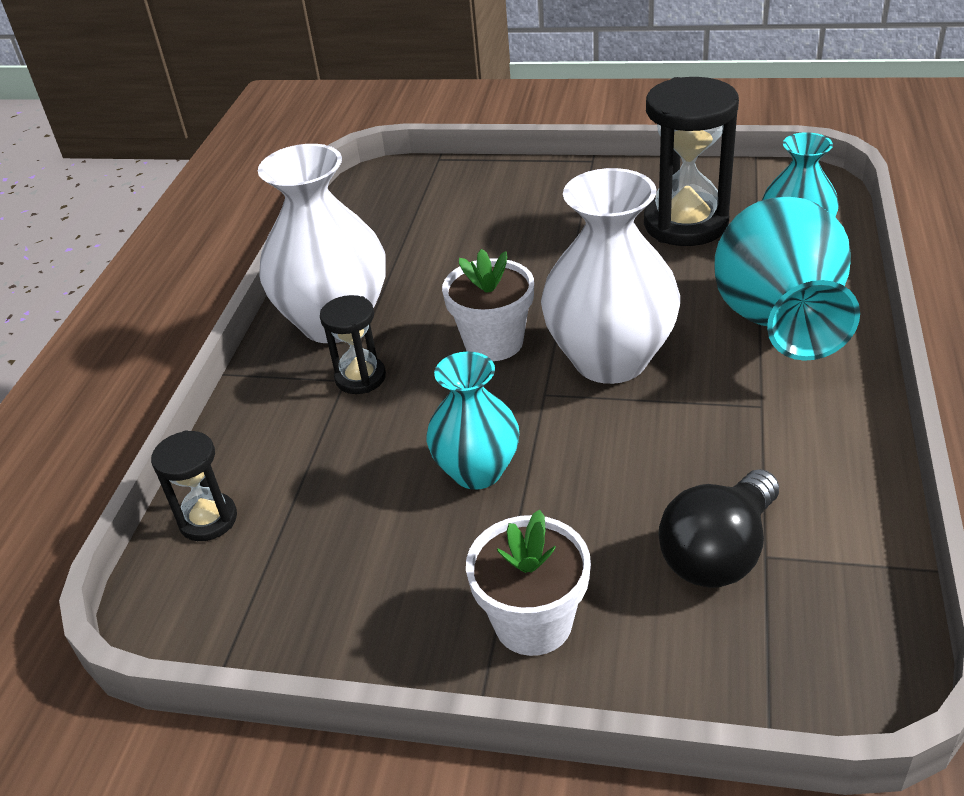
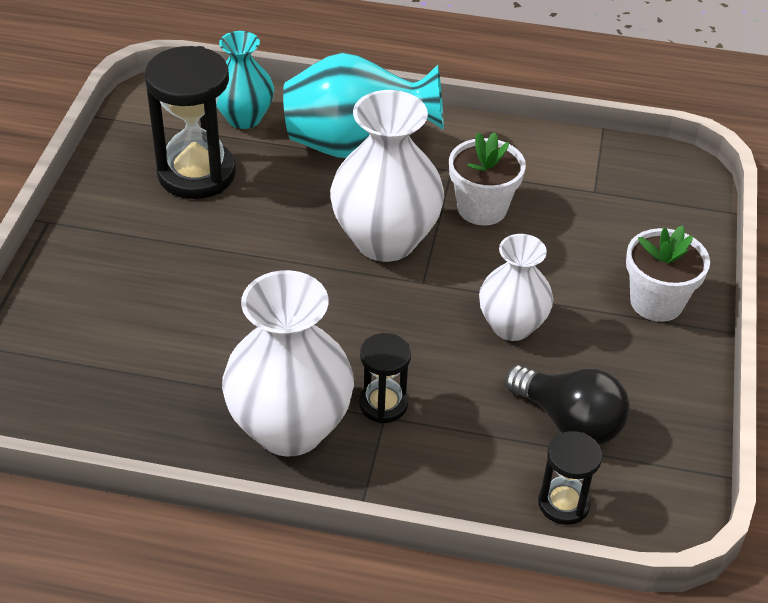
camera: 95 degrees left, 5 degrees up
(477, 471) = (512, 326): turquoise vase -> white vase
(493, 342) = (348, 310): white flower pot -> white flower pot (482, 208)
(719, 552) = (592, 210): black light bulb -> black light bulb (569, 421)

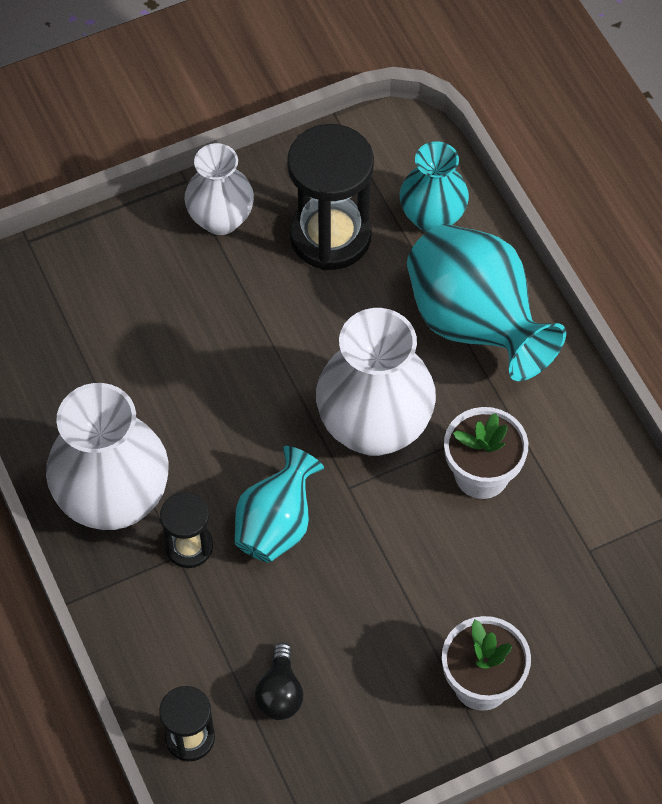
camera: 55 degrees right, 15 degrees up
(415, 340) = (276, 525): none -> turquoise vase
(512, 326) = (354, 586): white vase -> white vase (221, 219)
(569, 421) = (280, 693): black light bulb -> black light bulb, size x0.63

